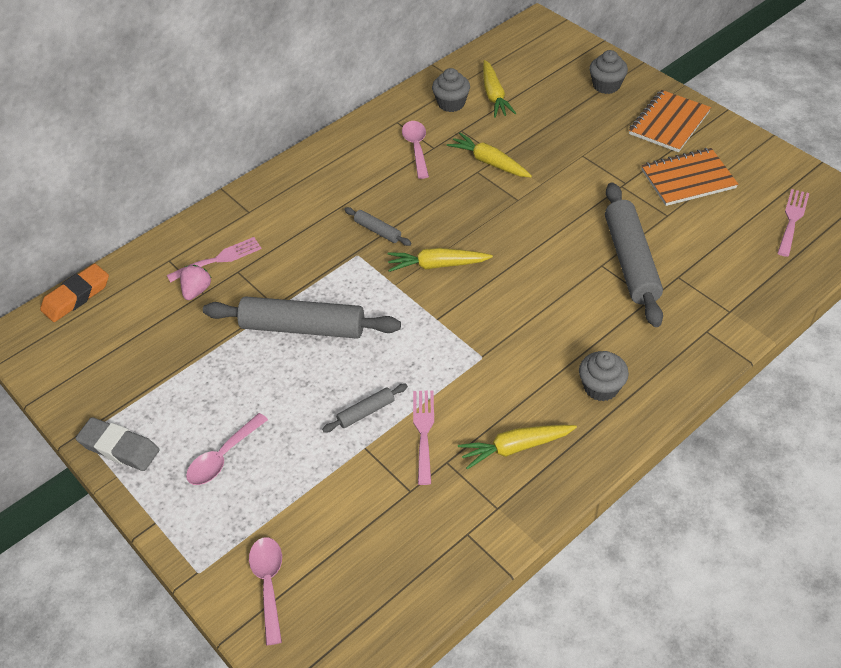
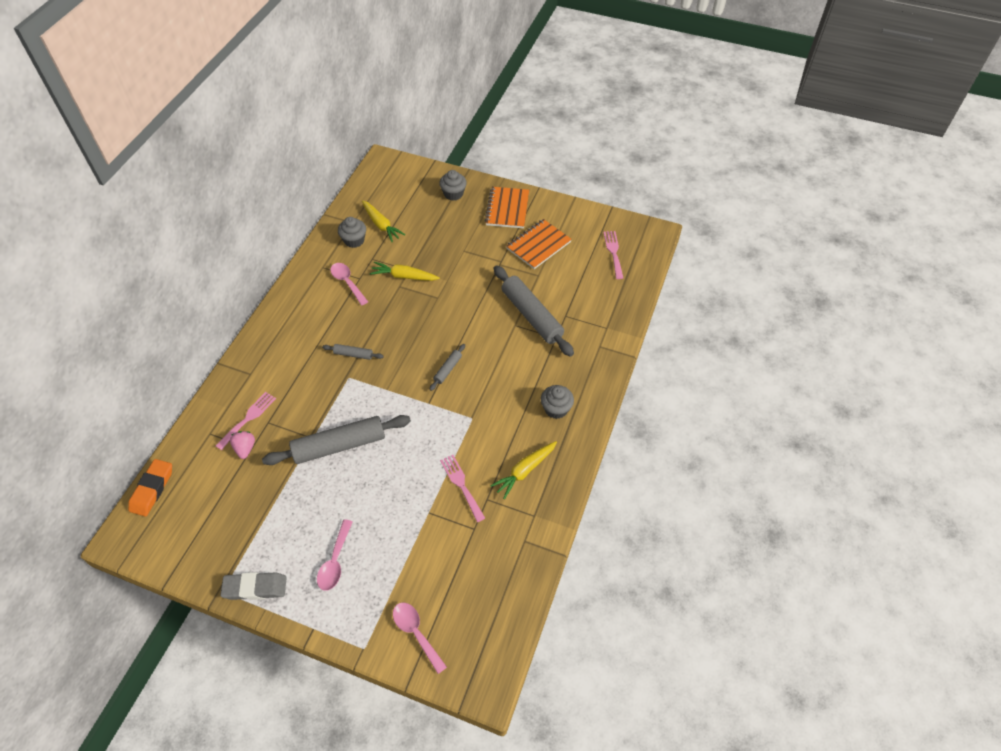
camera: 30 degrees left, 5 degrees up
(366, 412) = (416, 487): grey rolling pin -> grey rolling pin (447, 369)
(437, 265) = (408, 364): yellow carrot -> none

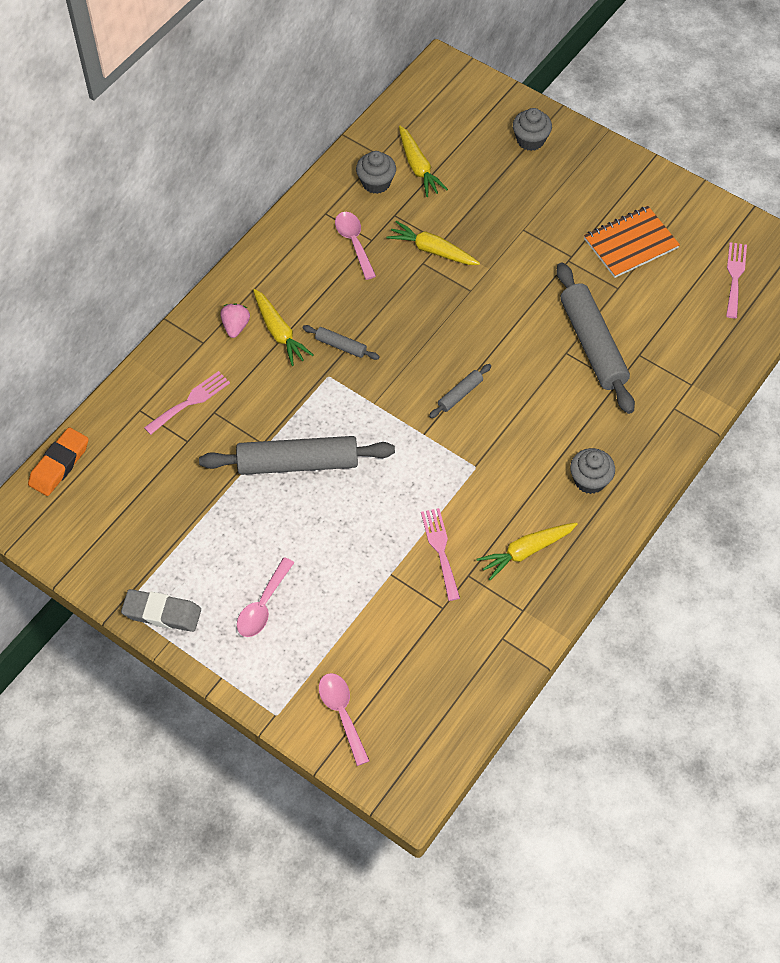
camera: 15 degrees right, 5 degrees up
(245, 448) = (180, 439): pink strawberry -> pink strawberry (235, 326)
(306, 354) = (279, 332): none -> yellow carrot
(507, 209) = (601, 179): orange notebook -> none

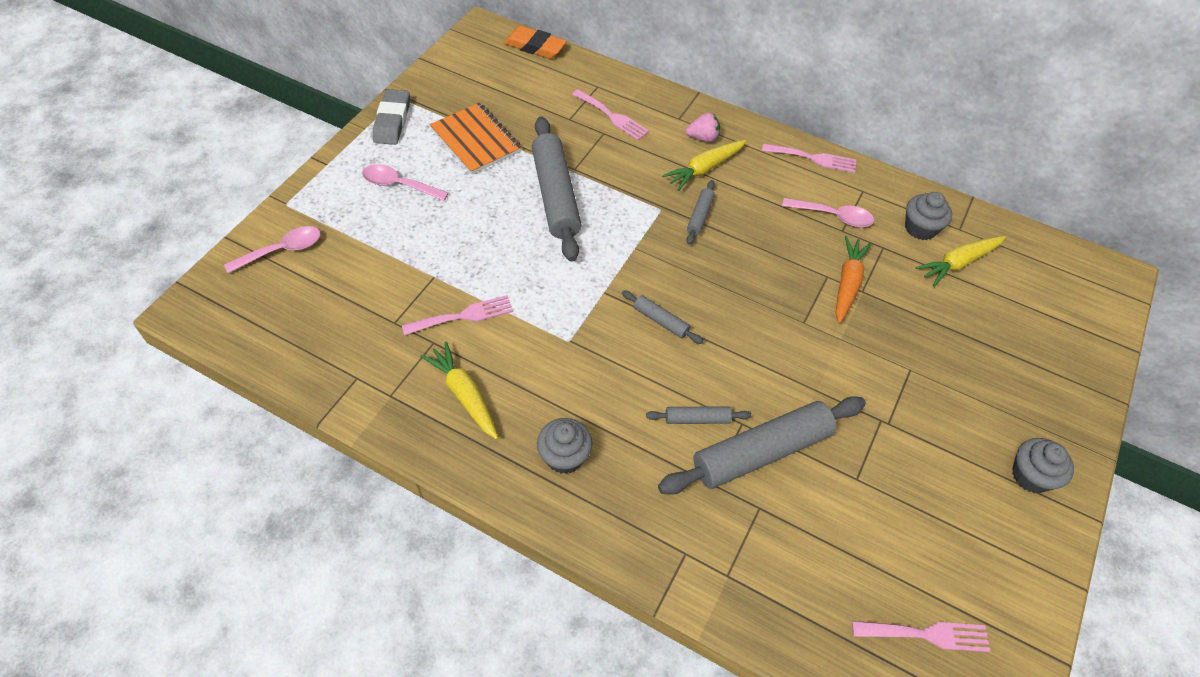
camera: 80 degrees right, 5 degrees down
(278, 241) = (813, 158): none -> pink fork
(354, 242) = (833, 216): pink spoon -> pink spoon turned 45 degrees clockwise
(432, 250) = (847, 284): yellow carrot -> orange carrot
(530, 140) = (1051, 370): grey cupcake -> grey cupcake (1031, 476)
(560, 382) = (697, 419): none -> grey rolling pin
(630, 243) = (934, 492): orange notebook -> orange notebook (476, 140)

